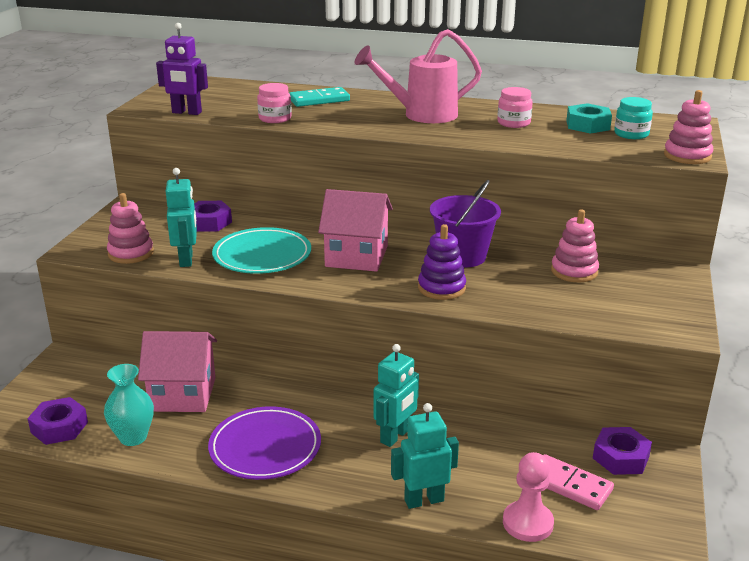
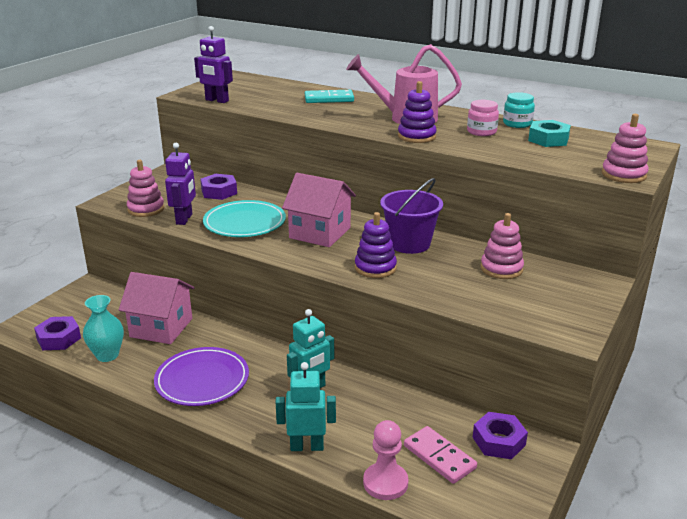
camera: 15 degrees right, 0 degrees up
(186, 259) = (184, 219): turquoise robot -> purple robot
(275, 118) = (282, 111): pink jar -> none
(448, 134) = (416, 136): none -> purple stacking toy
(631, 134) = (583, 151): turquoise jar -> turquoise jar (517, 124)

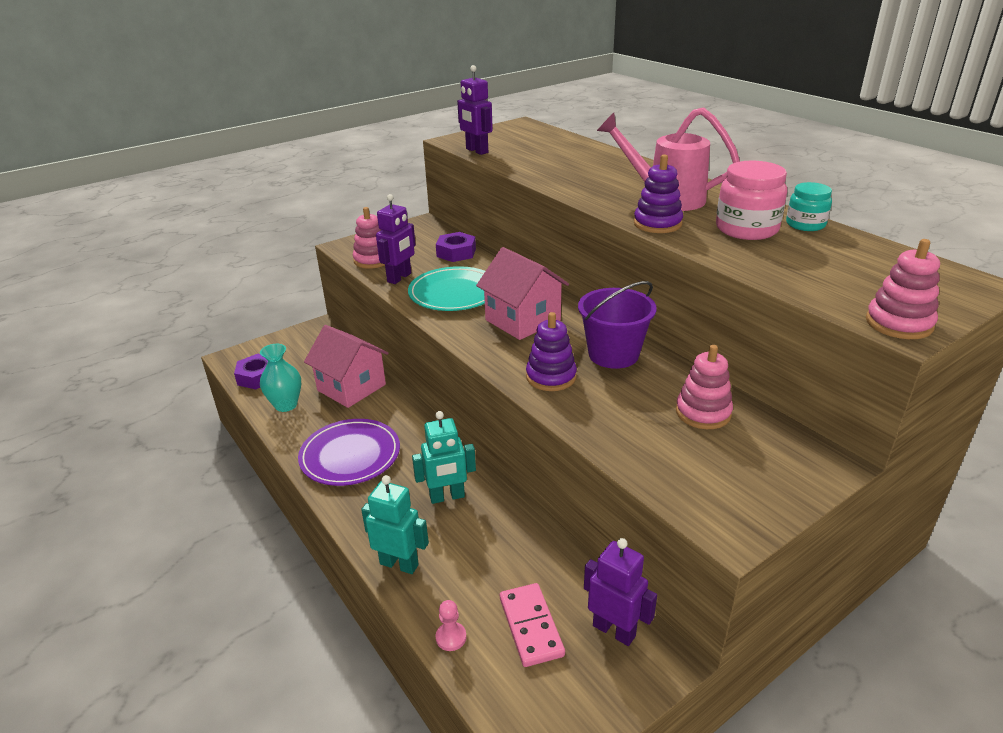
camera: 25 degrees right, 5 degrees up
(329, 99) = (598, 163): turquoise domino -> none
(385, 483) = (451, 637): pink pawn -> pink pawn, size x0.57
(481, 132) = (746, 229): pink jar -> pink jar, size x1.60
(498, 441) = (614, 630): purple nut -> purple robot
(548, 139) = (830, 253): turquoise nut -> none

